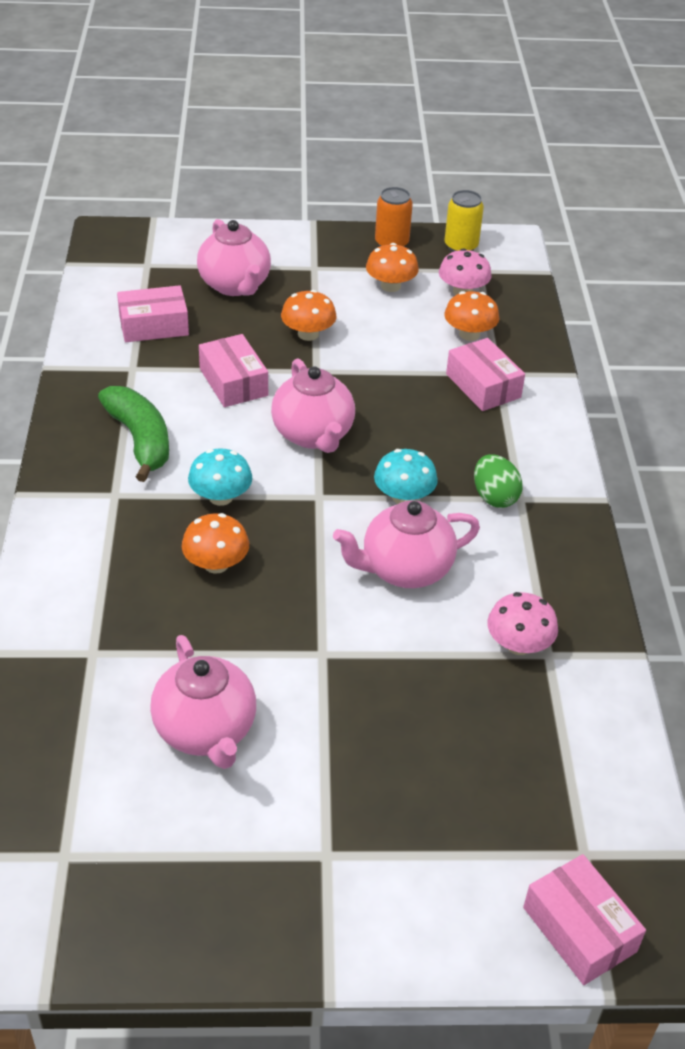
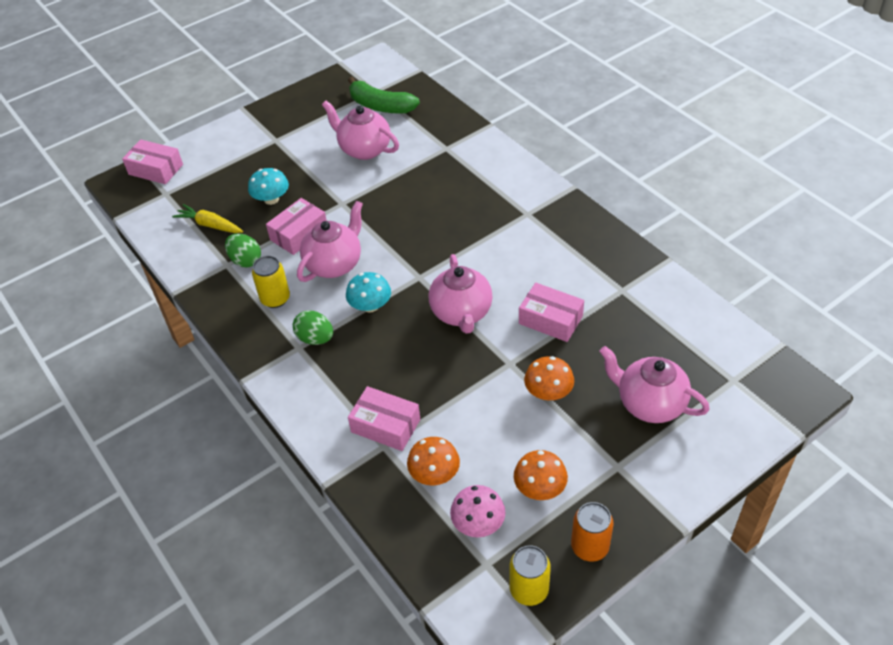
camera: 150 degrees right, 5 degrees up
(140, 440) = (554, 249): green banana -> green banana (380, 106)
(153, 325) = (654, 330): pink box -> pink box (299, 234)
(216, 564) = (435, 212): orange mushroom -> none
(220, 497) = (471, 245): turquoise mushroom -> turquoise mushroom (271, 199)
(313, 435) = (461, 313): pink teapot -> pink teapot turned 135 degrees counterclockwise
(511, 568) = (275, 299): none -> yellow can
(518, 644) = (245, 260): pink mushroom -> green egg
(539, 737) = (210, 225): none -> yellow carrot

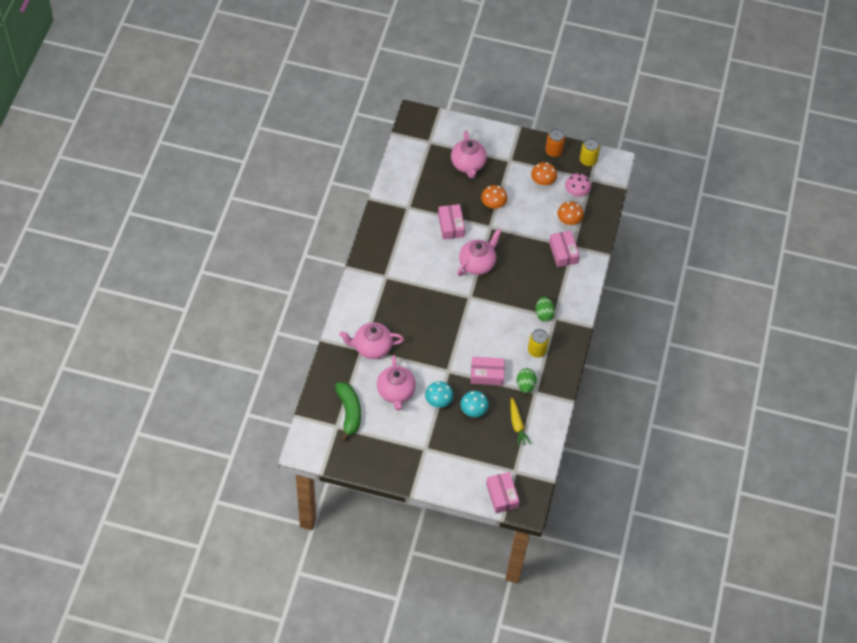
camera: 135 degrees left, 10 degrees up
(334, 264) = (493, 341): pink teapot -> pink teapot (372, 347)
(370, 306) = (505, 305): turquoise mushroom -> turquoise mushroom (438, 400)

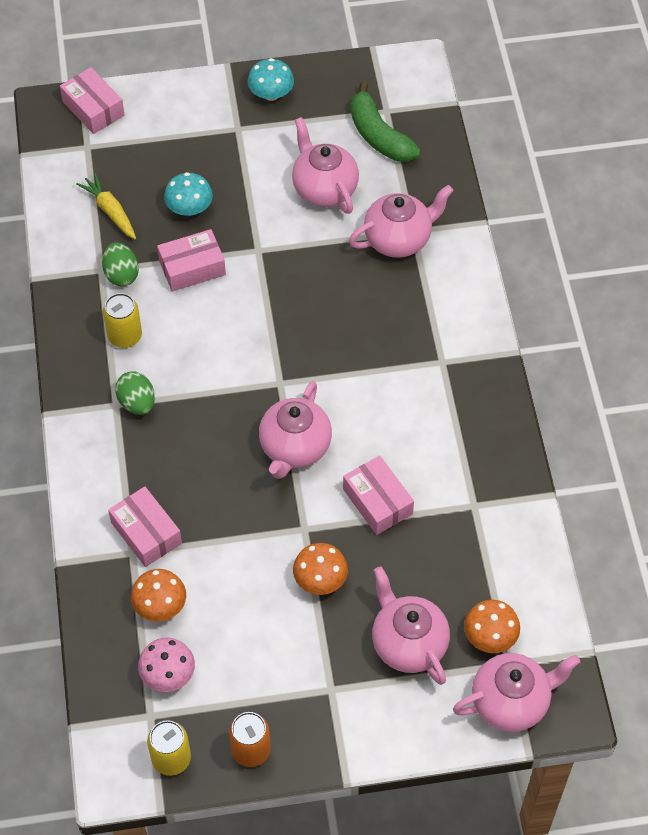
camera: 160 degrees right, 0 degrees up
(437, 128) = (511, 702): none -> pink teapot
(438, 400) = (251, 201): turquoise mushroom -> turquoise mushroom (271, 93)
(543, 180) = (245, 671): orange mushroom -> orange mushroom (490, 636)

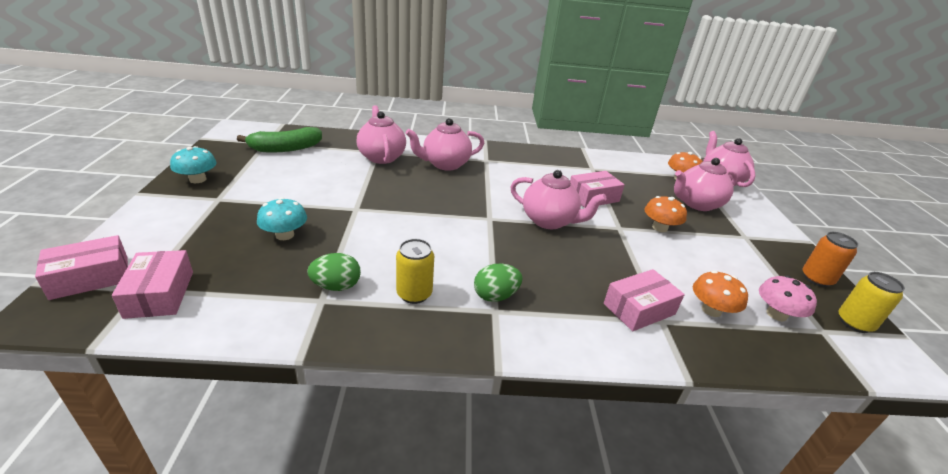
camera: 85 degrees left, 25 degrees down
(110, 211) = (248, 283): yellow carrot -> none
(192, 268) = (354, 243): pink box -> pink box (160, 294)
(324, 189) = (316, 174): pink teapot -> pink teapot (445, 164)

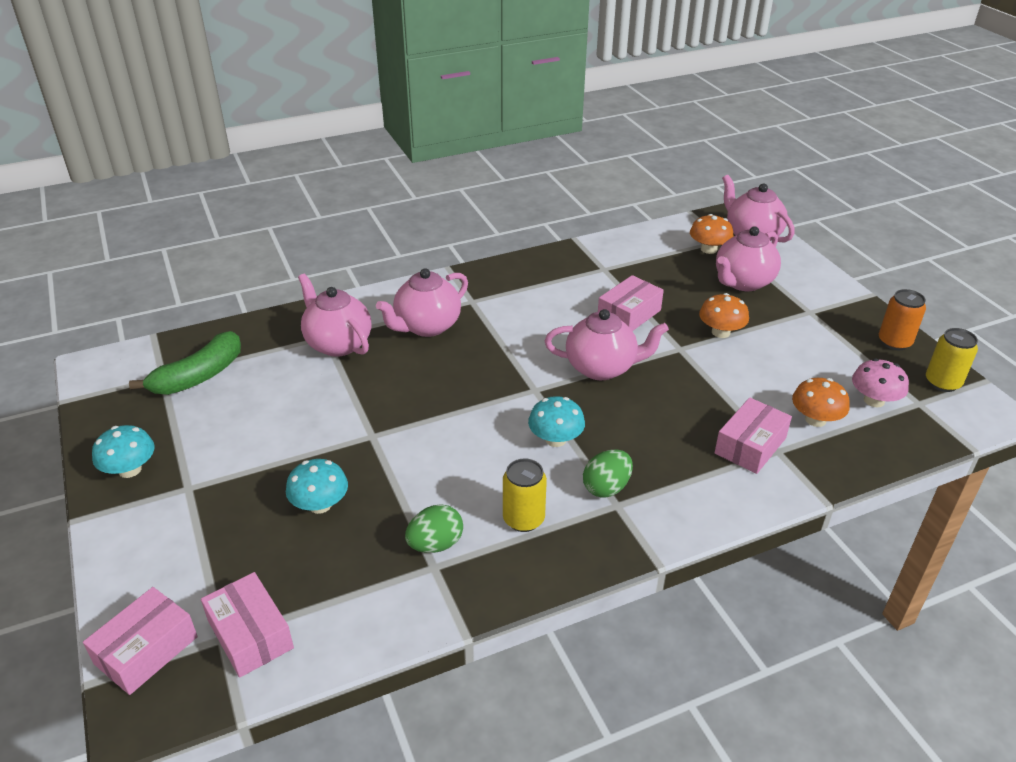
camera: 20 degrees left, 5 degrees up
(480, 252) = (555, 439): none -> turquoise mushroom

